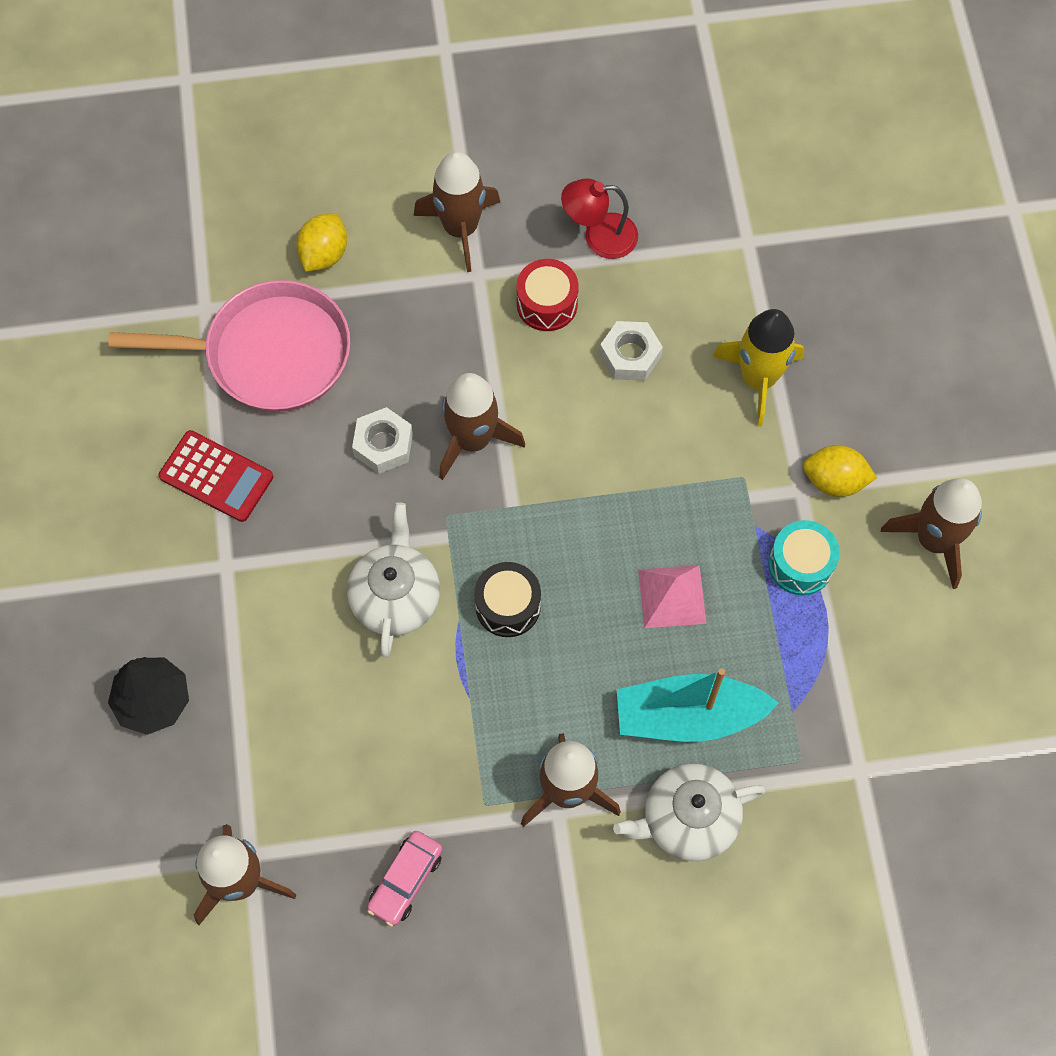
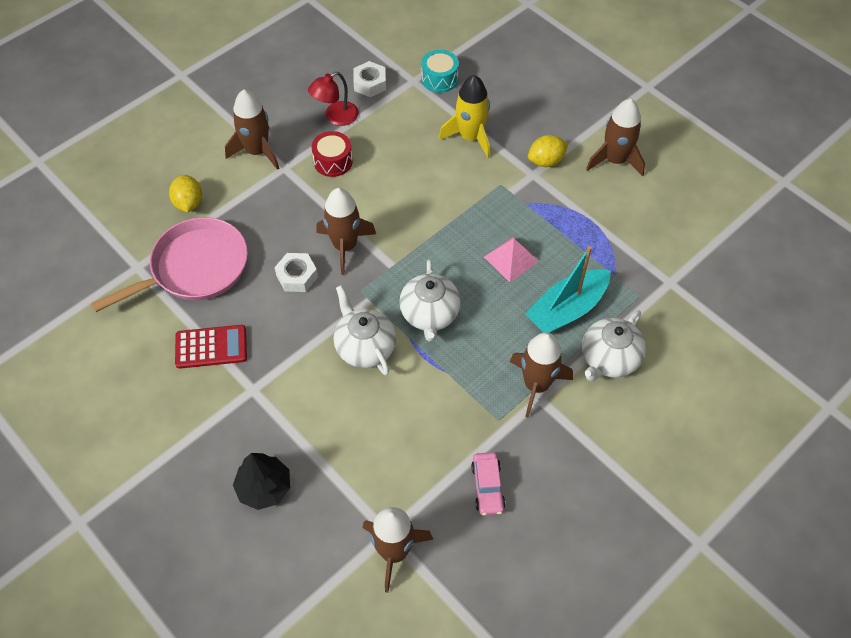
camera: 35 degrees left, 10 degrees down
(508, 606) = (429, 314): black drum -> white teapot
(630, 355) = (396, 161): white nut -> white nut (370, 83)
(800, 564) = (562, 207): turquoise drum -> turquoise drum (439, 79)

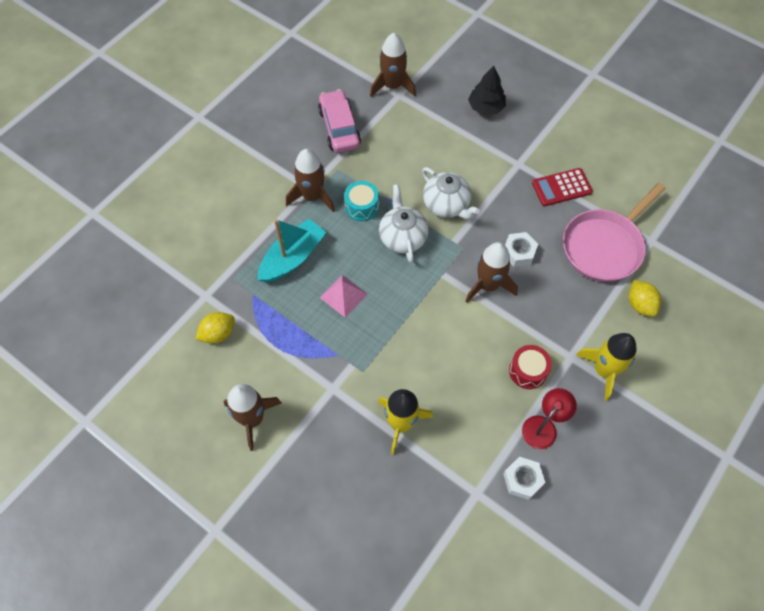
camera: 170 degrees right, 5 degrees up
(257, 151) = (604, 370): brown rocket -> yellow rocket
(439, 79) = (449, 500): turquoise drum -> turquoise drum (362, 206)
(487, 487) = (339, 128): pink car -> pink car, size x1.64
(546, 161) = (321, 406): yellow lemon -> yellow lemon (218, 334)
(609, 359) = (258, 224): white teapot -> none

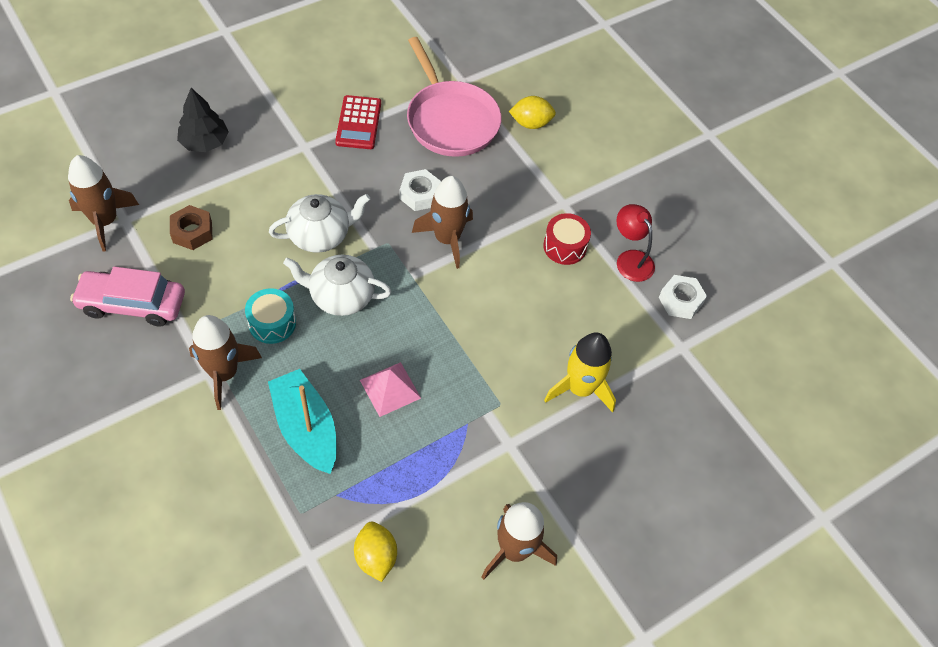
camera: 75 degrees left, 5 degrees down
(409, 133) = (192, 232): none -> brown nut
(604, 370) = (590, 183): yellow rocket -> none

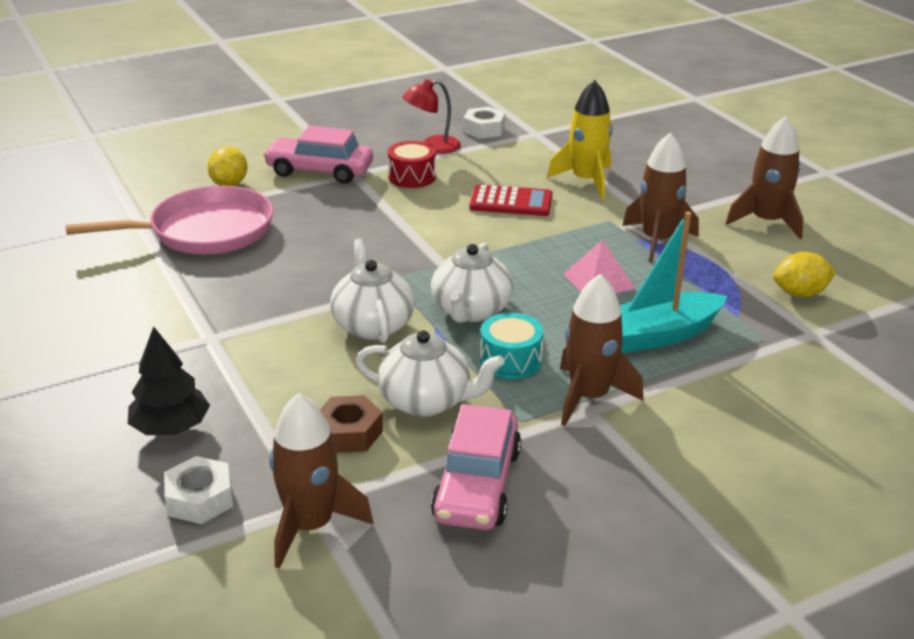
camera: 80 degrees left, 25 degrees down
(224, 273) = (426, 401): none -> white teapot
(358, 123) = (183, 295): red calculator -> red calculator (511, 202)
(420, 194) = (320, 255): white nut -> white nut (200, 499)
(447, 239) = (392, 240): brown rocket -> brown rocket (657, 240)
(565, 179) = (320, 171): none -> pink car

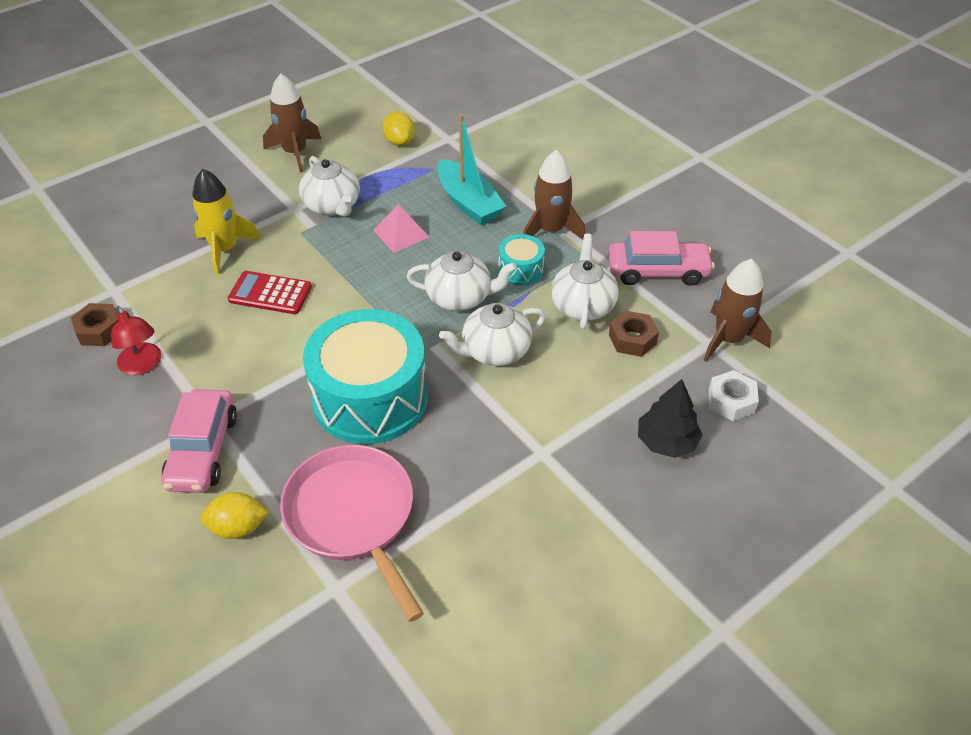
camera: 100 degrees left, 15 degrees up
(339, 247) = (370, 398): none -> turquoise drum
(412, 177) = (217, 370): red drum -> none
(484, 129) = (99, 330): white nut -> brown nut
(511, 202) = (270, 293): red calculator -> red calculator turned 75 degrees counterclockwise
(657, 240) = (332, 206): brown rocket -> white teapot

